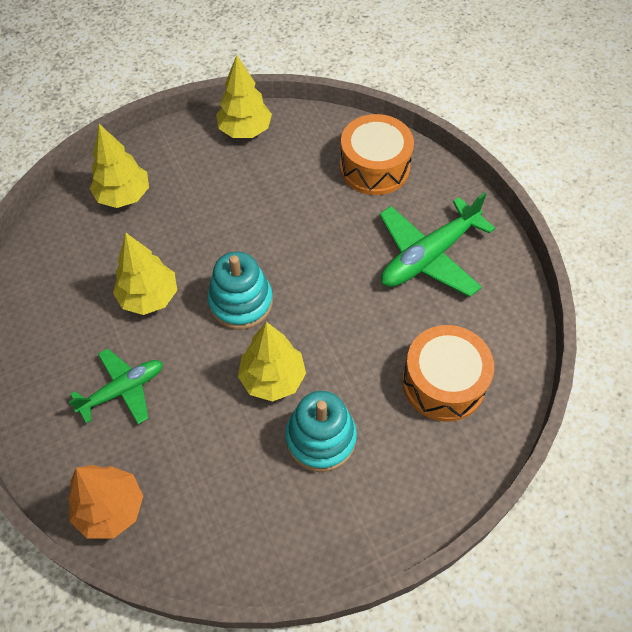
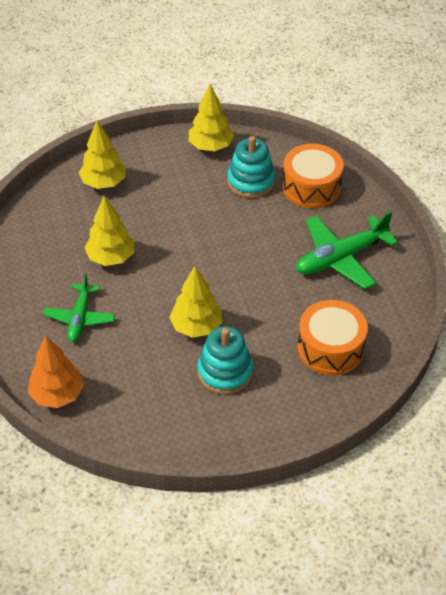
camera: 10 degrees right, 10 degrees down
(123, 390) = (80, 318): green plane -> green plane turned 120 degrees clockwise
(241, 302) = (182, 270): turquoise stacking toy -> turquoise stacking toy (251, 181)

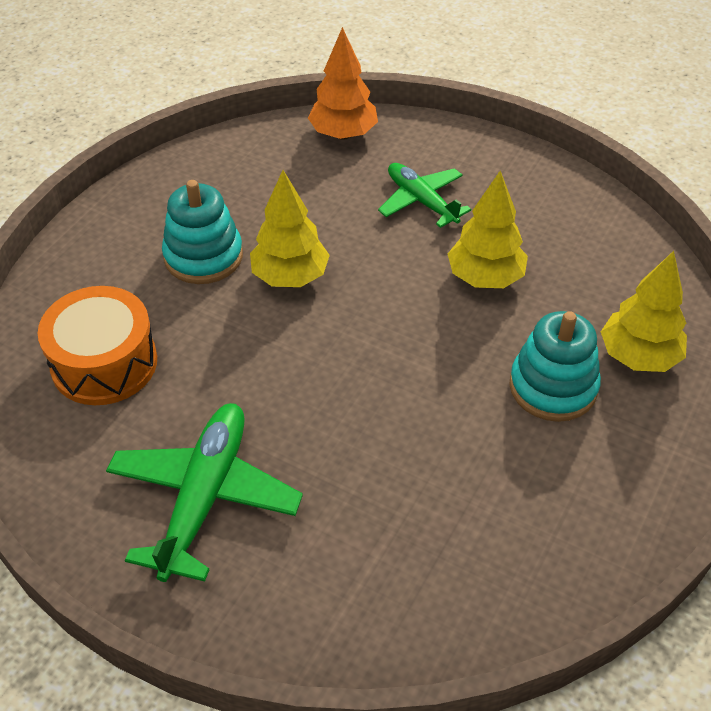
camera: 135 degrees right, 0 degrees up
(210, 146) = (602, 535): yellow tree -> none
(251, 181) = (467, 521): turquoise stacking toy -> turquoise stacking toy (553, 387)
(311, 187) = (370, 589): orange drum -> none

